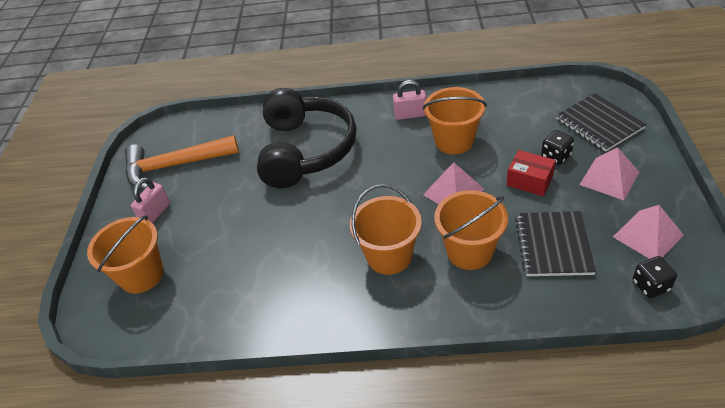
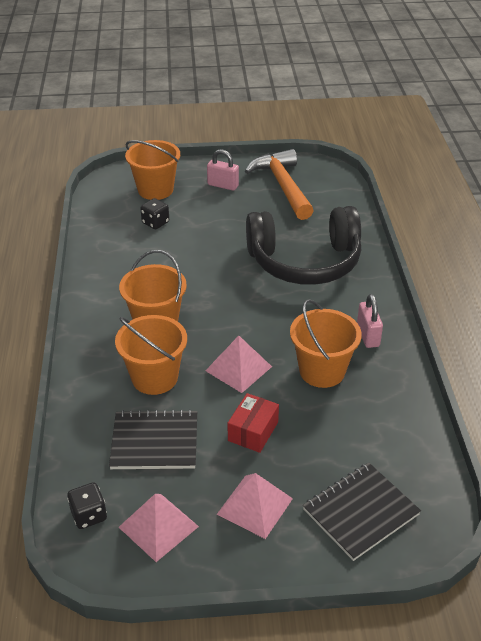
camera: 80 degrees right, 5 degrees down
(555, 156) = (295, 459): black dice -> black dice (155, 223)

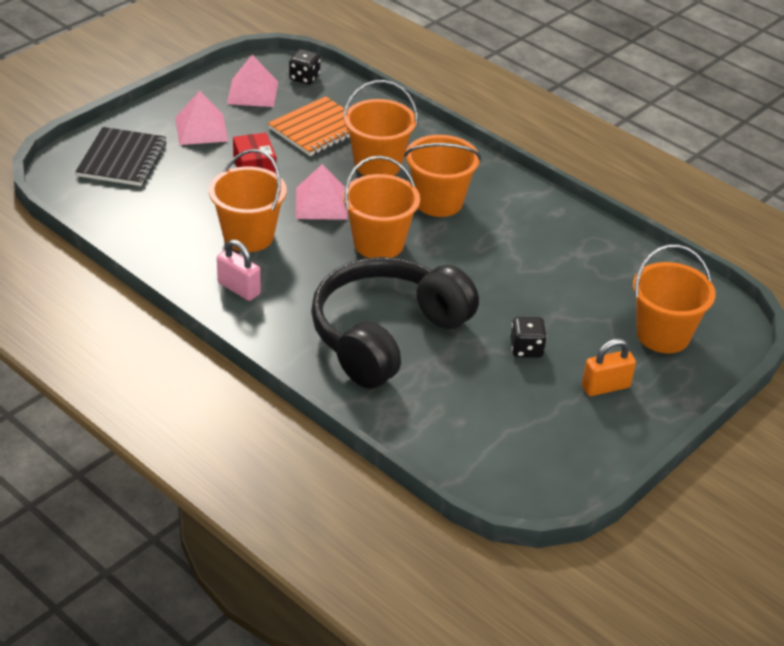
camera: 135 degrees right, 0 degrees up
(155, 223) = (594, 294): black dice -> black dice (526, 349)
(155, 442) = (318, 129): black notebook -> orange notebook
(223, 185) = (605, 387): pink padlock -> orange padlock
(237, 316) = (378, 243): none -> orange bucket
(283, 186) = (539, 429): orange hammer -> none

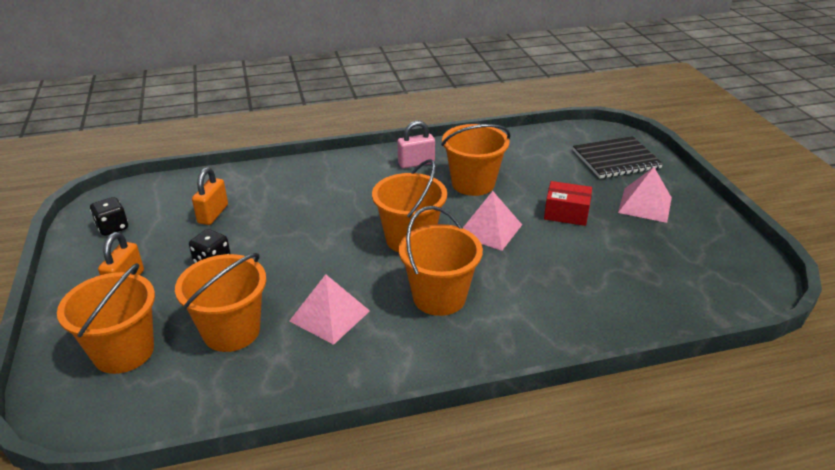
camera: 125 degrees right, 5 degrees down
(122, 159) = (616, 159): black notebook -> black notebook turned 60 degrees counterclockwise
(252, 92) = (703, 251): pink pyramid -> pink pyramid (330, 315)
(304, 78) = (724, 294): black dice -> black dice (112, 227)
(318, 129) = (614, 268): orange notebook -> none
(377, 164) = (528, 283): orange bucket -> orange bucket (231, 331)
(386, 335) = (305, 203): black headphones -> none
(464, 392) = (213, 214): none -> orange padlock

